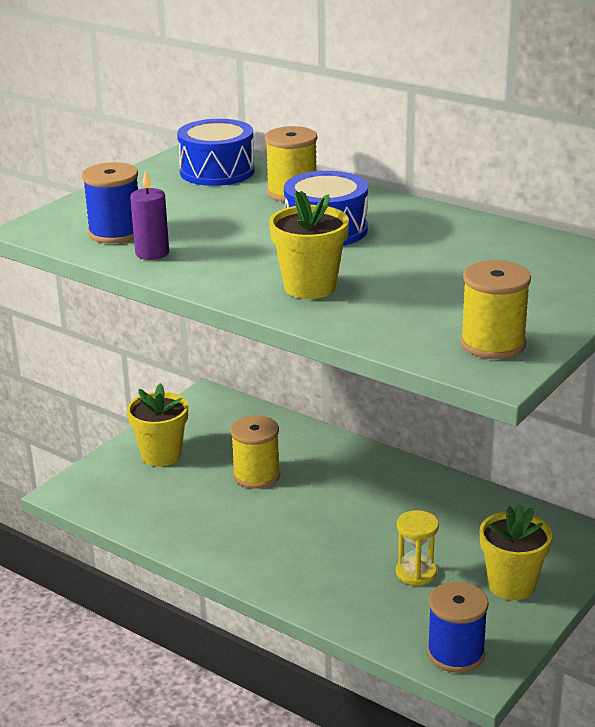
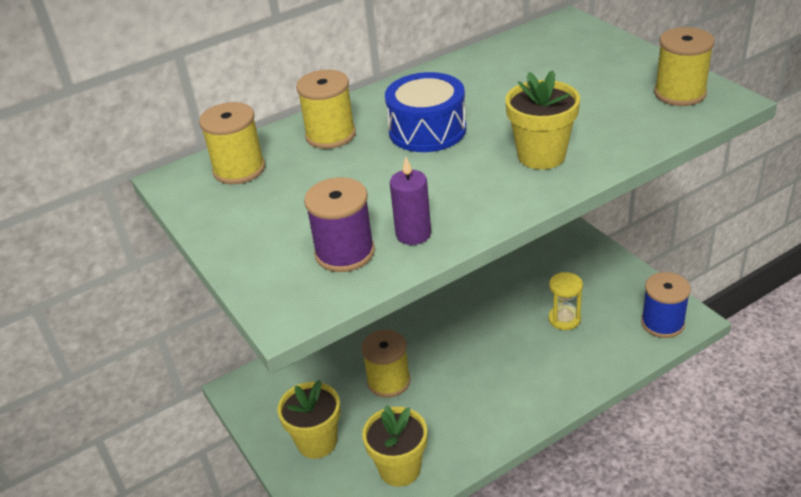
camera: 65 degrees left, 10 degrees up
(115, 233) = (345, 253): blue spool -> purple spool
(217, 171) = (239, 169): blue drum -> yellow spool
(511, 585) = (596, 276): yellow flower pot -> yellow flower pot (400, 469)

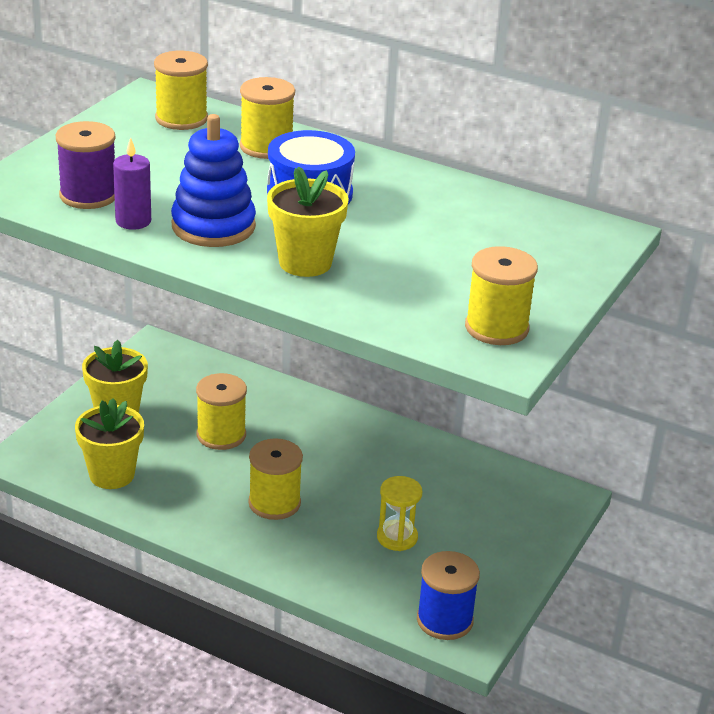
camera: 55 degrees right, 5 degrees down
(452, 190) = (213, 226): none -> blue stacking toy
(492, 374) = (274, 503): none -> yellow spool

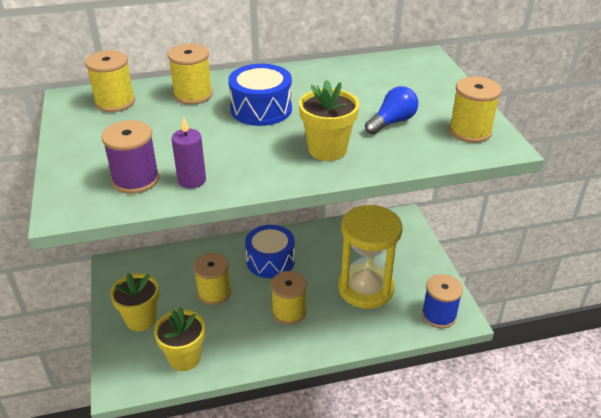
camera: 40 degrees left, 5 degrees up
(213, 226) = (243, 157): blue stacking toy -> none
(326, 441) = (270, 261): none -> blue drum
(397, 537) = (366, 288): yellow hourglass -> yellow hourglass, size x2.19
(425, 274) = (392, 122): none -> blue light bulb

